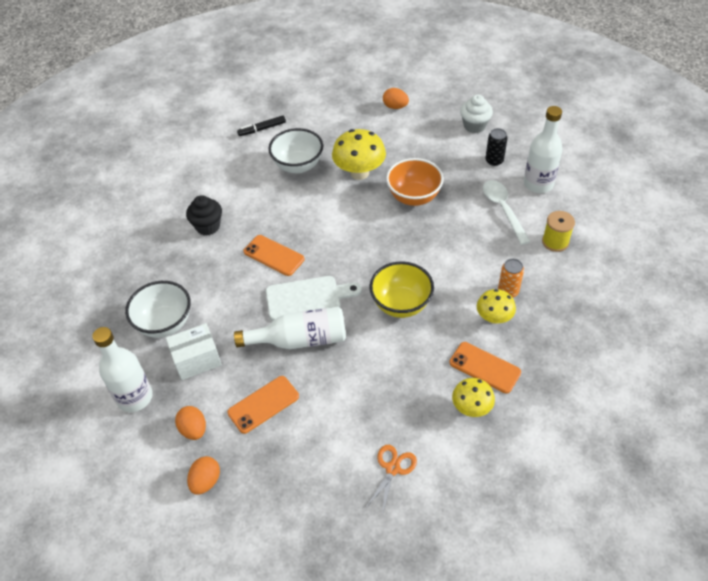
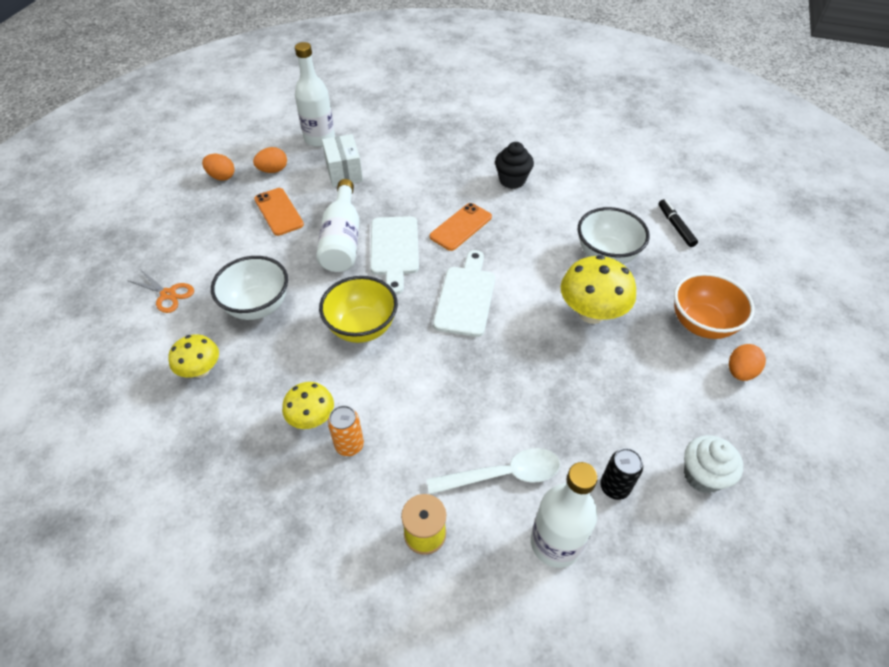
camera: 95 degrees right, 0 degrees up
(165, 324) = (392, 153): white bowl -> white bowl (258, 306)
(356, 243) = (466, 297): none -> white cutting board
(414, 197) = (540, 366): orange bowl -> orange bowl (701, 324)
(484, 367) = (246, 393): orange phone -> none

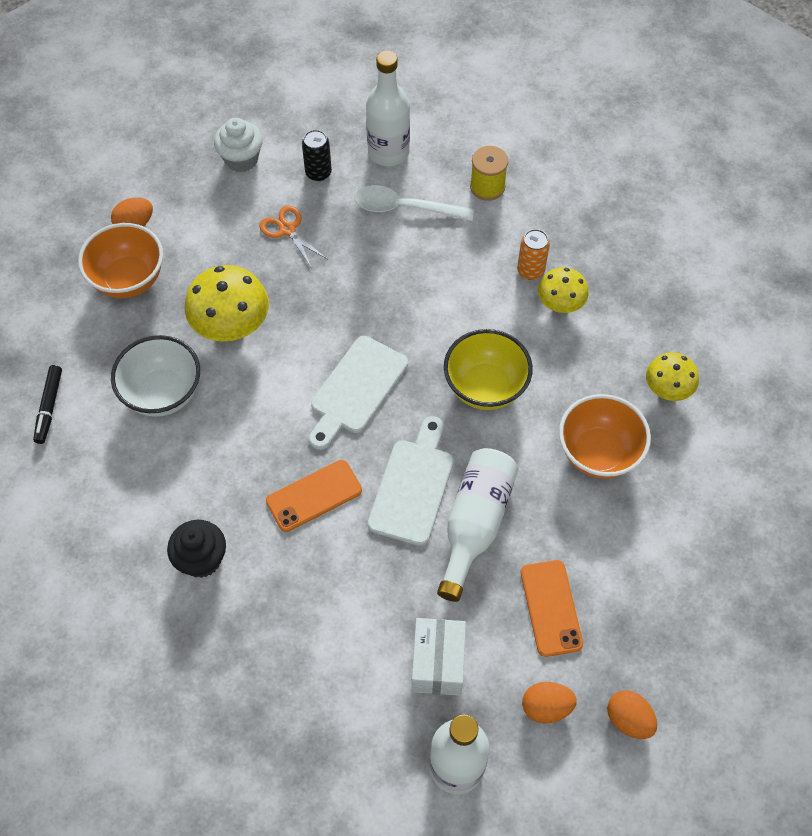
camera: 160 degrees left, 10 degrees up
(168, 294) = (706, 505): orange scissors -> orange scissors (287, 230)
(258, 306) = (598, 453): white bowl -> orange bowl

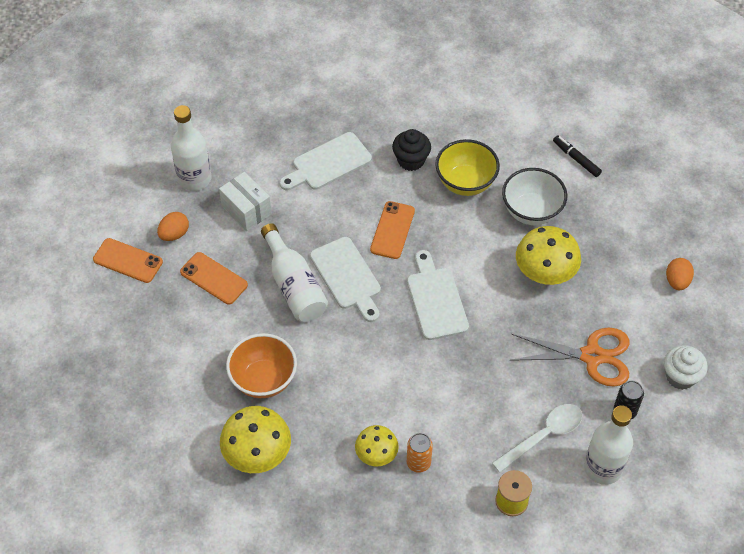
camera: 135 degrees right, 5 degrees down
(129, 280) = (633, 249): orange bowl -> none
(287, 230) = (591, 356): orange scissors -> orange scissors, size x1.75
(289, 641) = (328, 163): none -> white cutting board
(485, 387) = (366, 362): yellow bowl -> yellow bowl (465, 183)
(628, 719) = (128, 261): orange egg -> orange phone
(667, 390) = (257, 455): yellow mushroom -> yellow mushroom, size x1.62

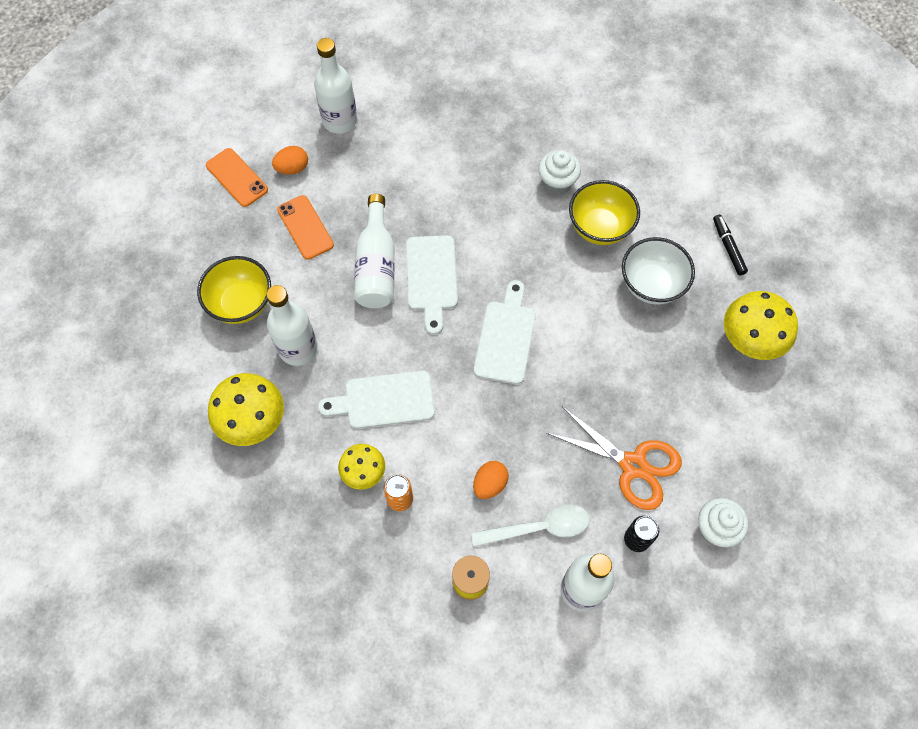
camera: 25 degrees right, 10 degrees up
(192, 363) = (241, 304): none -> yellow bowl
(246, 210) = (371, 171): white box -> none
(263, 380) = (298, 348): orange bowl -> white bottle
(328, 163) = (474, 154): white cutting board -> white cutting board (384, 400)
(392, 230) = (500, 248): orange phone -> none
(411, 160) = (557, 183): black cupcake -> white cupcake
(544, 274) = (630, 357): yellow mushroom -> yellow mushroom (750, 340)
(677, 281) = (767, 423): orange egg -> orange egg (490, 484)

